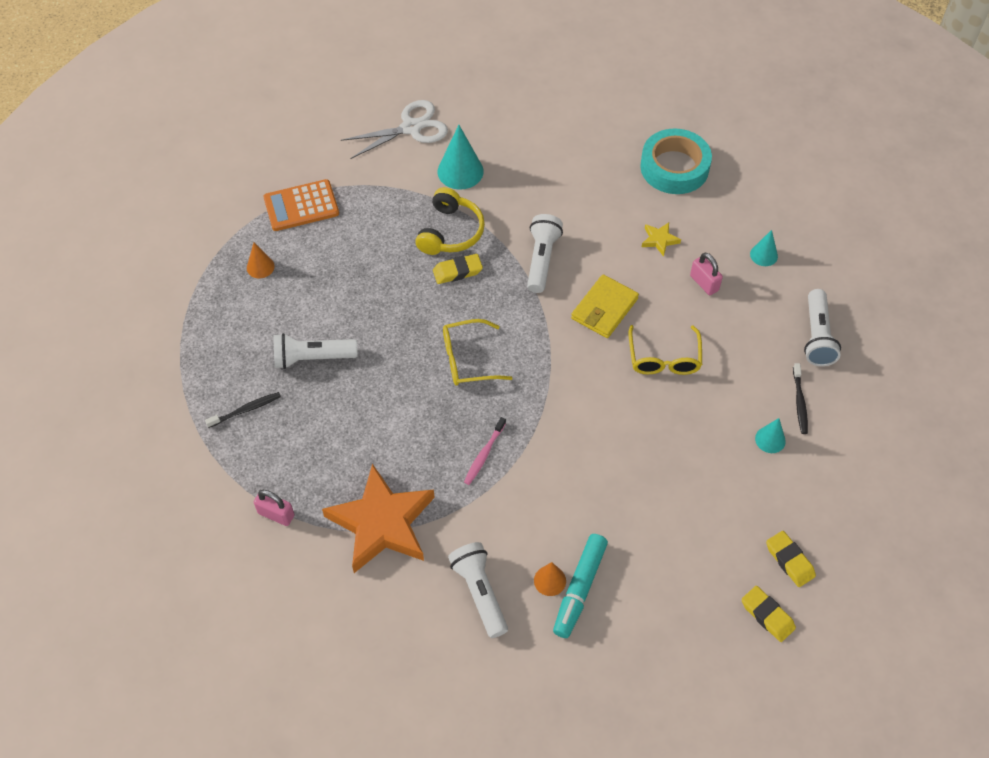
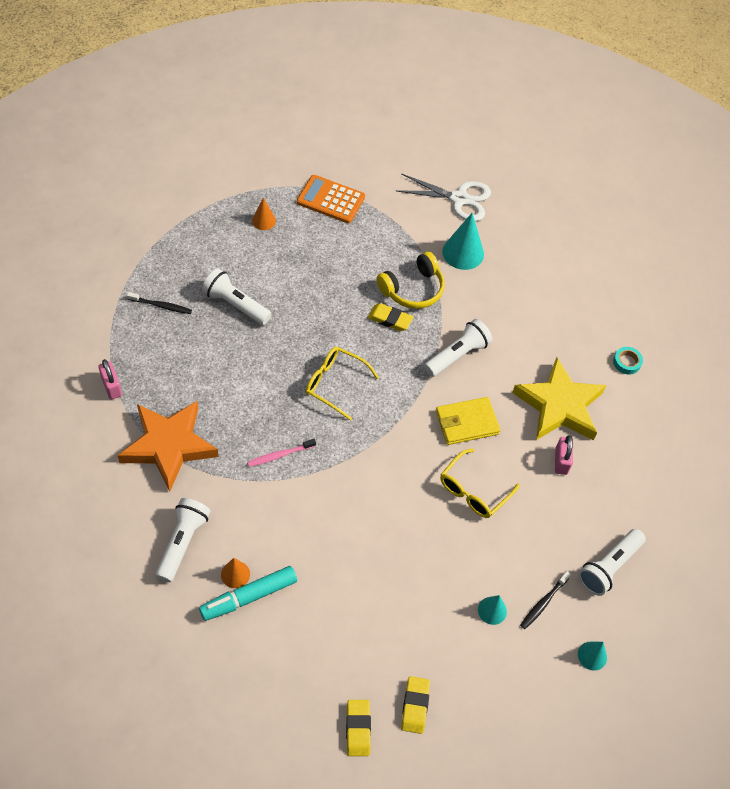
camera: 35 degrees right, 0 degrees up
(659, 240) = (559, 405): yellow star -> yellow star, size x2.47
(674, 167) = (626, 362): turquoise tape -> turquoise tape, size x0.42
(763, 255) = (630, 476): turquoise cone -> turquoise cone (592, 655)

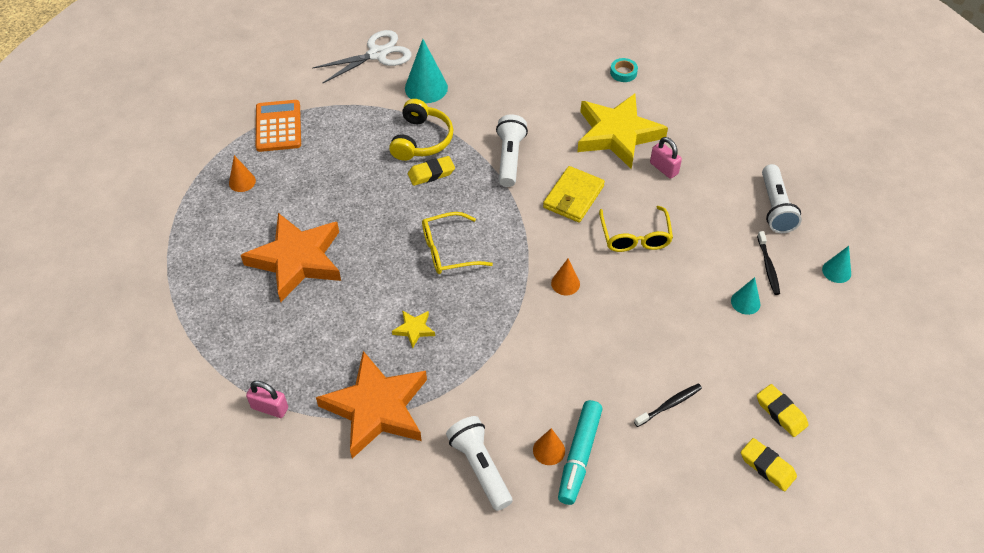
camera: 40 degrees left, 5 degrees down
(161, 306) = (234, 312): black toothbrush -> black toothbrush (669, 405)
(235, 304) = (297, 260): white flashlight -> orange star
(250, 417) = (414, 329): none -> yellow star
(279, 455) = (472, 336): pink toothbrush -> none
(330, 200) = (278, 126): orange calculator -> orange calculator turned 105 degrees clockwise
(383, 478) = (565, 283): none -> orange cone

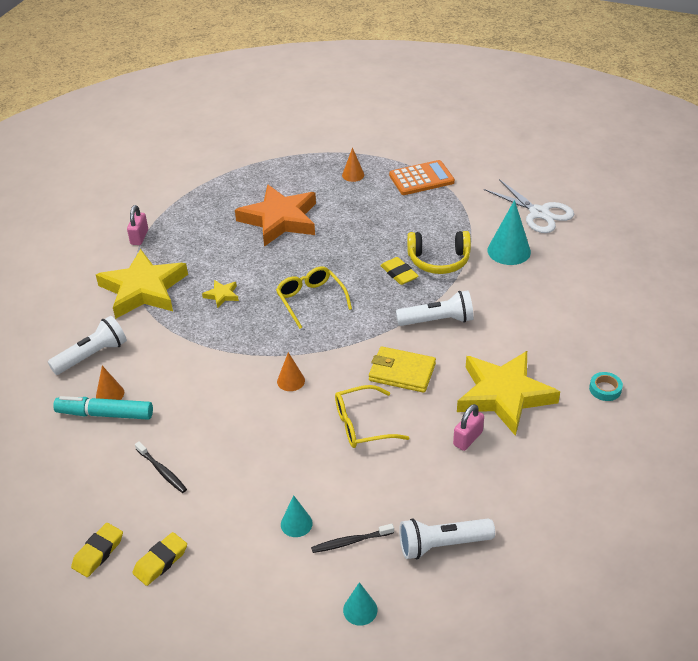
camera: 80 degrees right, 10 degrees down
(376, 408) = (143, 289): orange star -> yellow star

